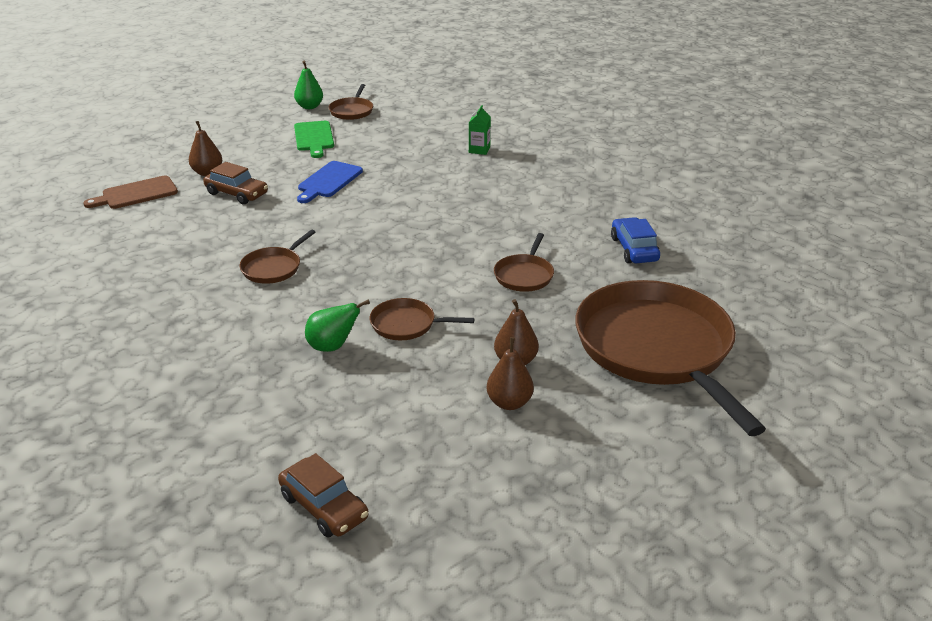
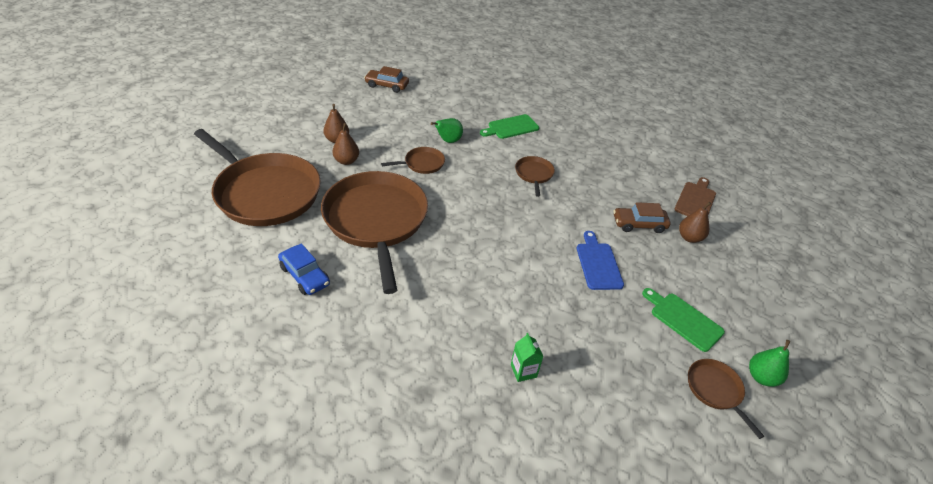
camera: 145 degrees right, 10 degrees up
(209, 339) = (511, 127): none -> green cutting board
(524, 275) = (376, 221): brown pan -> brown pan, size x2.35

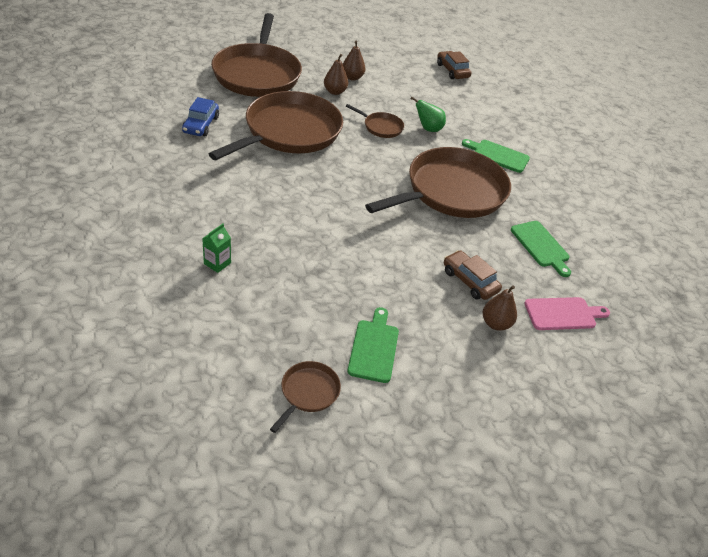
camera: 50 degrees right, 0 degrees up
(534, 174) = (451, 191): brown pan -> brown pan, size x2.35
(598, 263) = (383, 269): blue cutting board -> none
(623, 168) = (541, 246): none -> green cutting board
(696, 200) = (563, 314): brown cutting board -> pink cutting board
(761, 377) = (357, 425): green pear -> none

